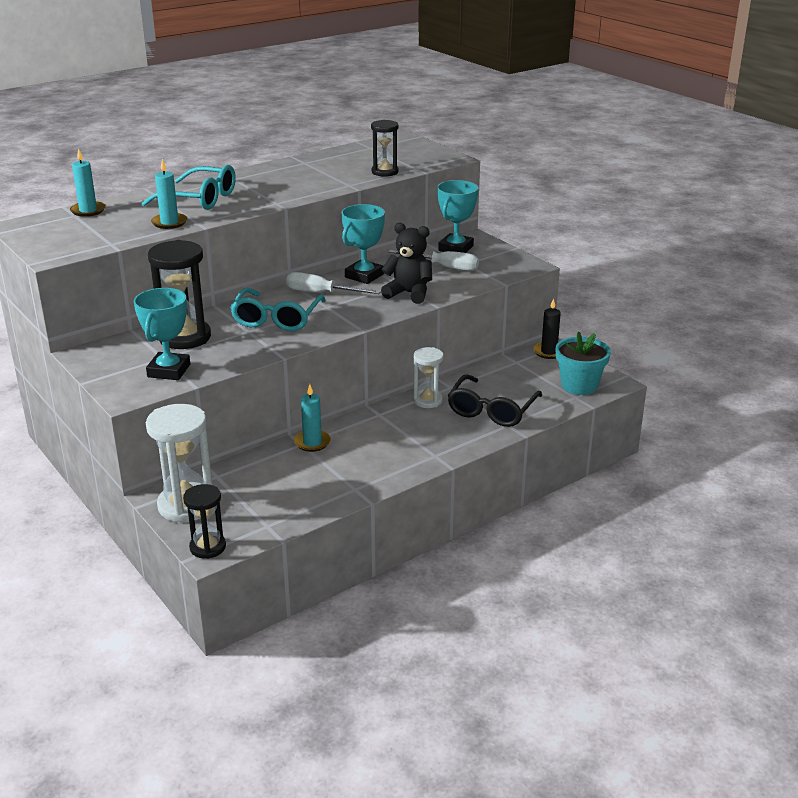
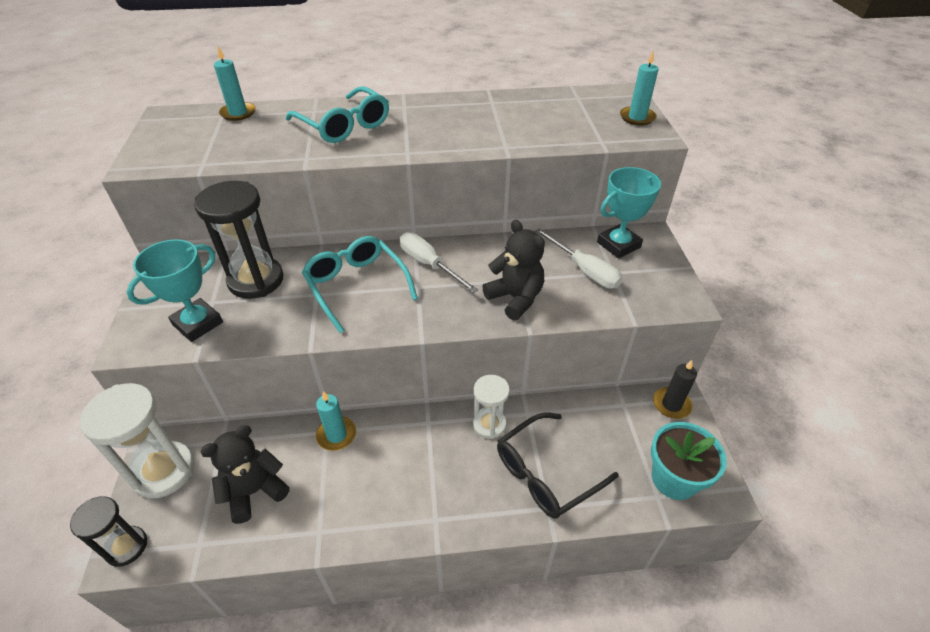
camera: 30 degrees right, 15 degrees up
(169, 223) = (282, 150): turquoise candle -> turquoise candle (637, 117)
(277, 318) = (356, 286): turquoise glasses -> turquoise glasses turned 105 degrees clockwise
(279, 489) = (254, 491): none -> black teddy bear
(364, 276) = (491, 253): turquoise trophy -> none
(385, 172) = (561, 138): black hourglass -> none

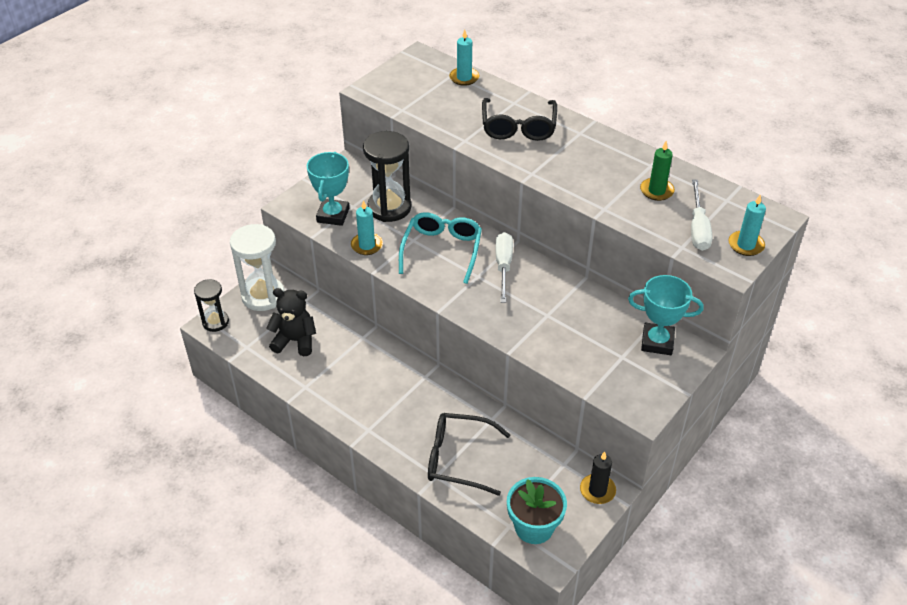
camera: 45 degrees right, 0 degrees up
(198, 323) = (333, 215): turquoise trophy -> turquoise trophy turned 75 degrees counterclockwise
(336, 435) = (366, 344): turquoise candle -> turquoise candle (367, 245)
(344, 125) = (518, 127): turquoise glasses -> black glasses
(489, 424) = (459, 406): white hourglass -> none
(515, 298) = (529, 326): black teddy bear -> none
(523, 115) = (656, 191): none -> green candle
(584, 270) = (603, 341): white screwdriver -> white screwdriver (698, 228)

